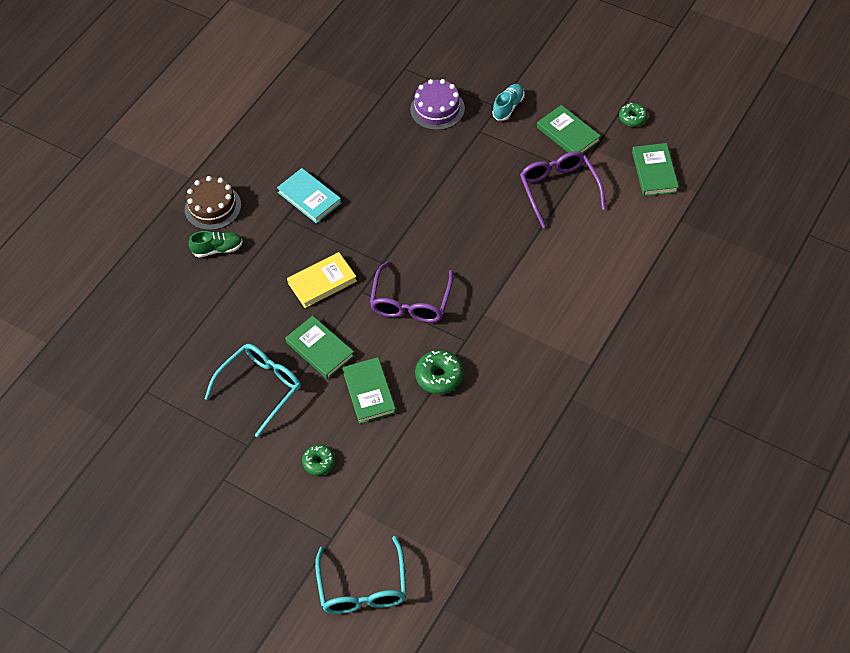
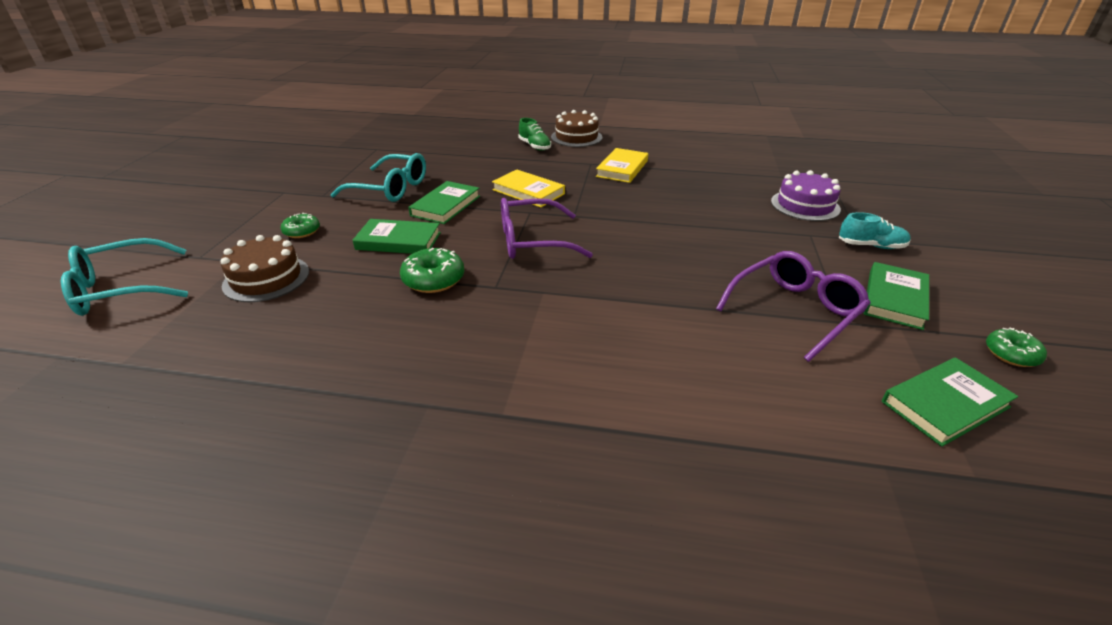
camera: 65 degrees right, 20 degrees down
(309, 198) = (622, 168): turquoise book -> yellow book
(369, 392) = (398, 241): green book -> green book turned 45 degrees clockwise
(390, 486) = (266, 278): none -> brown cake

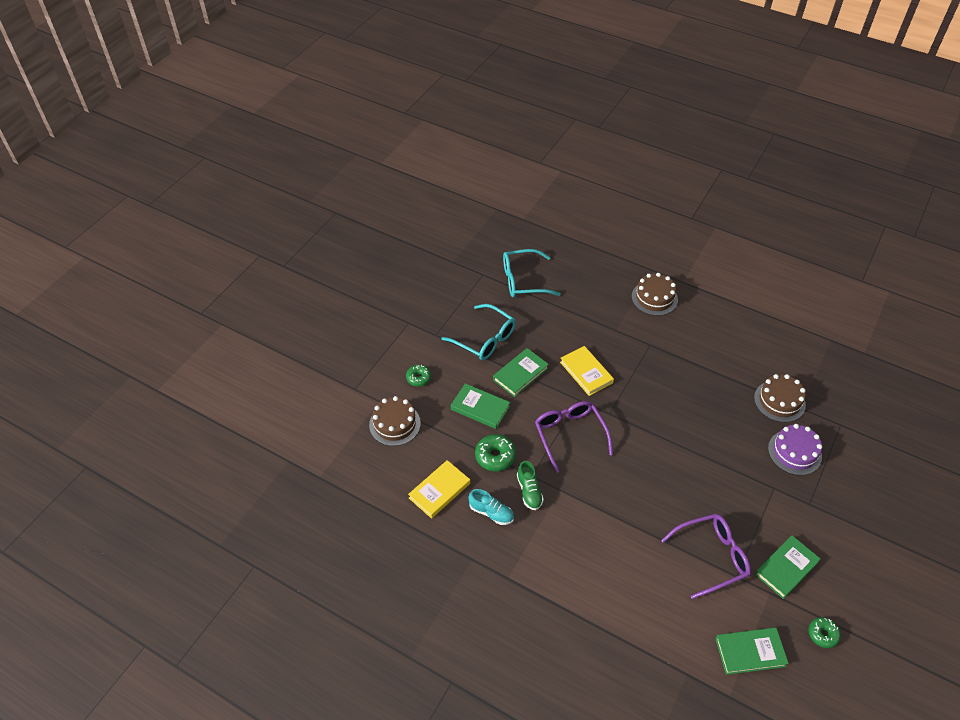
camera: 20 degrees right, 15 degrees up
(122, 289) = (313, 409): turquoise glasses -> turquoise glasses (523, 280)
(532, 241) = (570, 435): purple glasses -> purple glasses turned 60 degrees clockwise
(534, 146) = (613, 304): green shoe -> green shoe (529, 491)
(622, 168) = (673, 359): yellow book -> yellow book (439, 490)
(755, 176) = (779, 401): none -> brown cake
(871, 246) = (811, 513): turquoise shoe -> turquoise shoe (491, 512)

